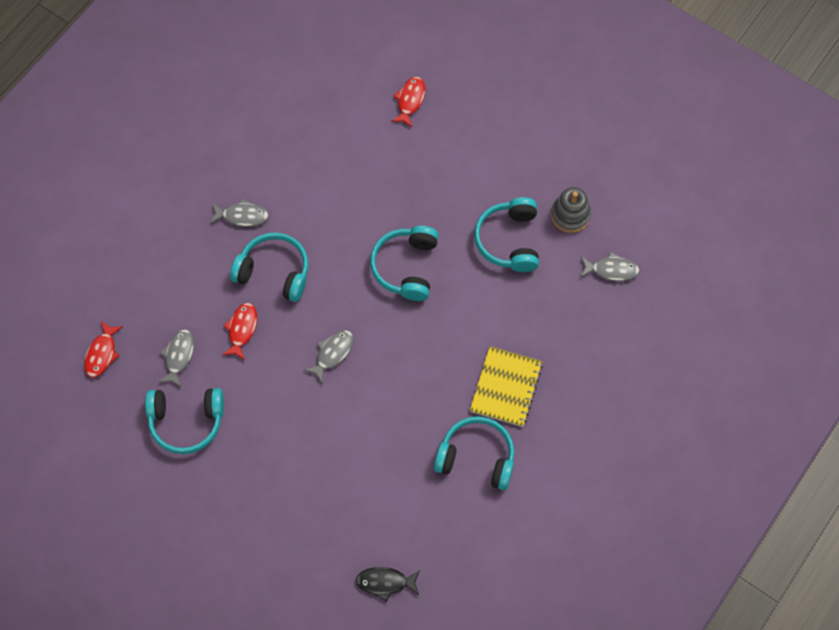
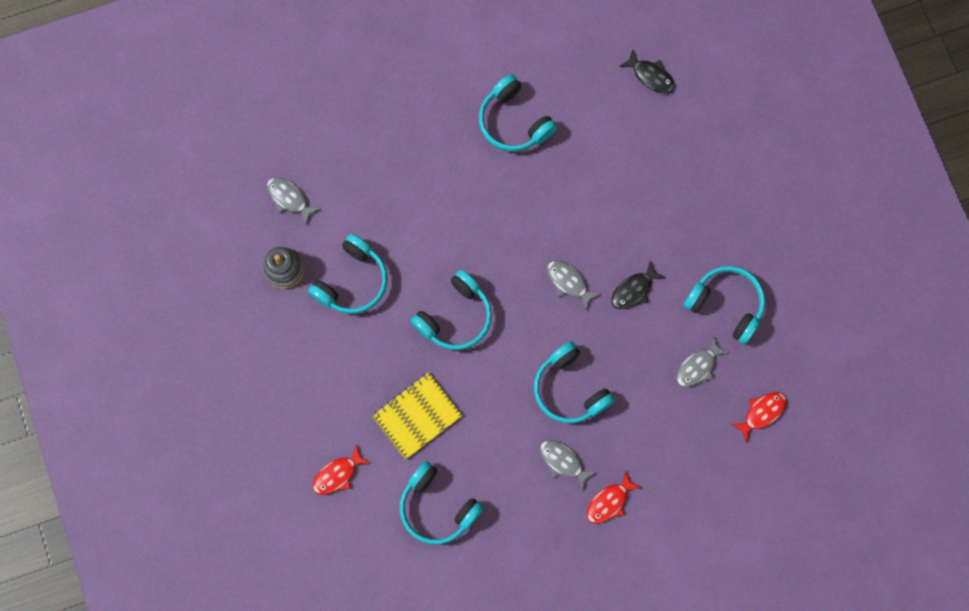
camera: 145 degrees left, 10 degrees up
(241, 329) = (630, 355): red fish -> red fish (609, 502)
(273, 383) = (634, 290): none -> black fish
(317, 125) = (437, 507): none -> turquoise headphones
(332, 353) = (569, 282): grey fish -> grey fish turned 60 degrees clockwise
(506, 387) = (449, 160): yellow notebook -> yellow notebook (417, 416)

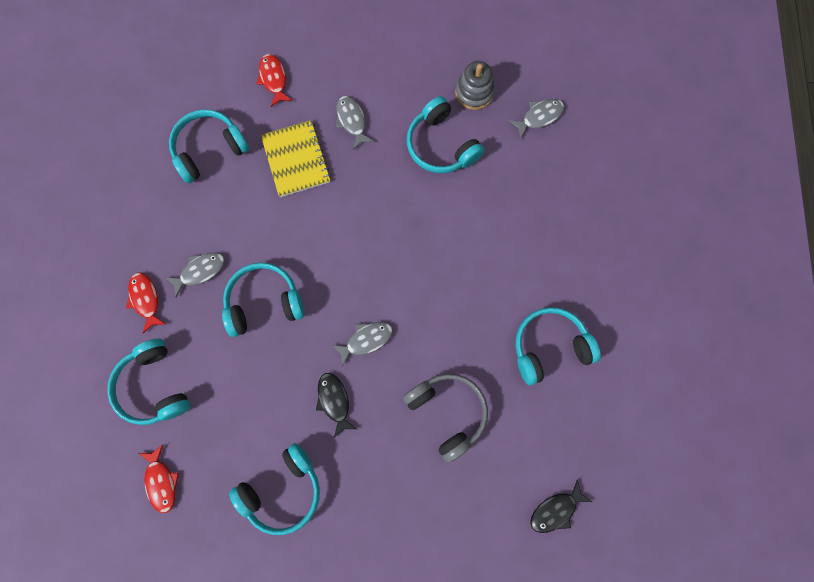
camera: 110 degrees right, 0 degrees up
(455, 317) = (373, 223): turquoise headphones -> turquoise headphones (154, 386)
(605, 189) = (447, 412): none -> grey headphones
(698, 366) = (233, 435): grey fish -> grey fish (352, 121)

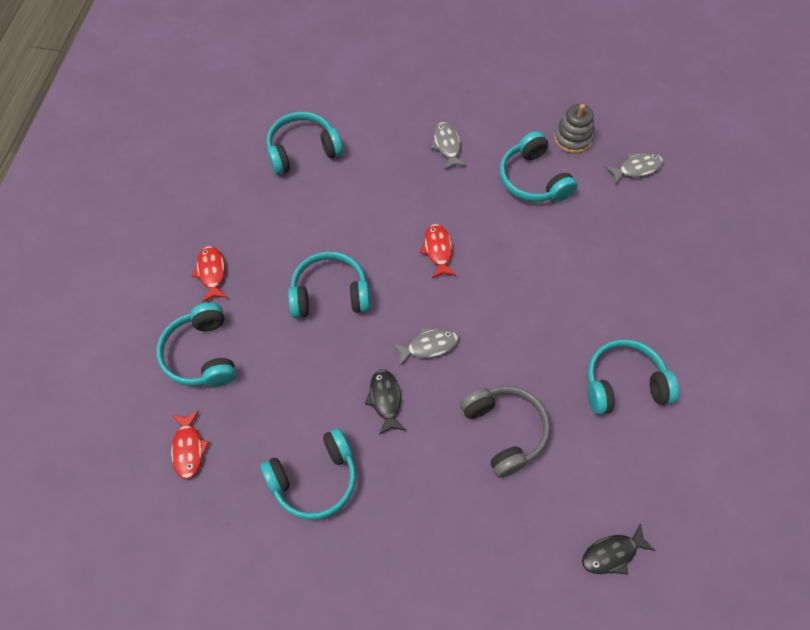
camera: 10 degrees right, 15 degrees down
(200, 271) = (271, 255): grey fish -> none
(273, 79) = (376, 100): red fish -> red fish (438, 250)
(296, 159) = (386, 171): yellow notebook -> none

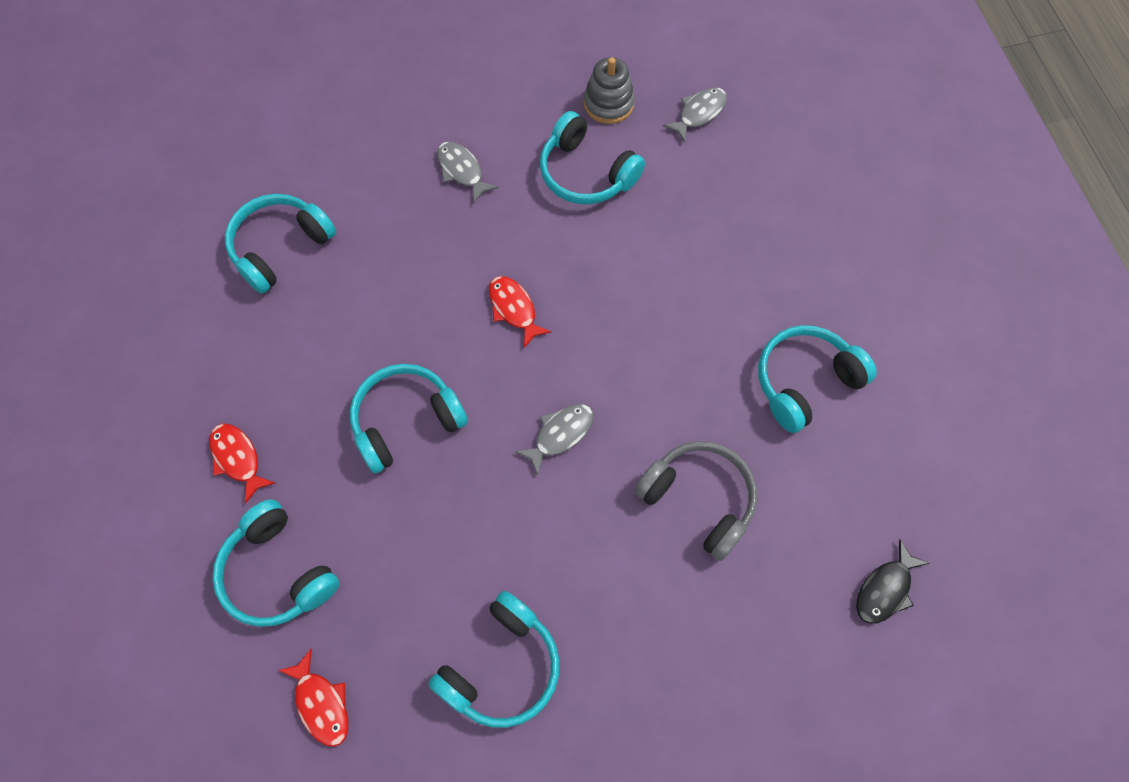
camera: 25 degrees left, 5 degrees up
(385, 400) = (540, 525): black fish -> none

